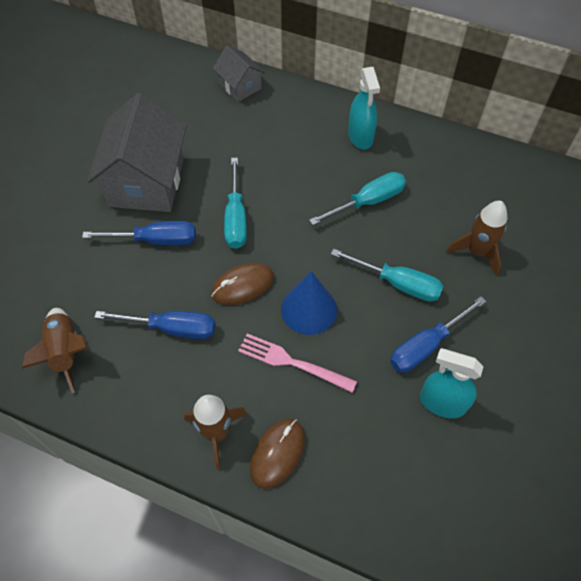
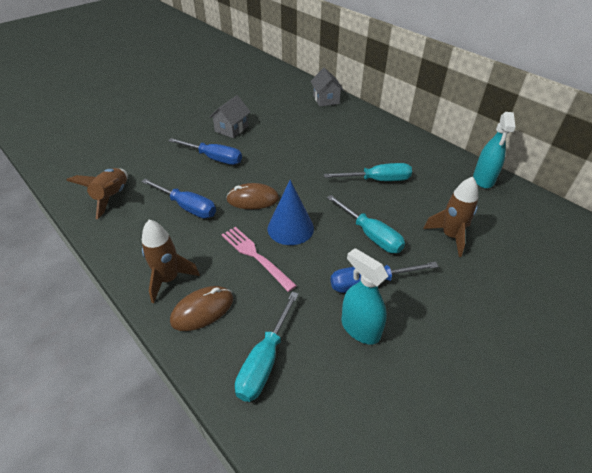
camera: 25 degrees right, 15 degrees down
(147, 182) = (231, 129): grey house -> grey house, size x0.52
(236, 218) = (275, 162): turquoise screwdriver -> turquoise screwdriver (265, 361)
(360, 137) = (394, 144): turquoise spray bottle -> turquoise spray bottle (483, 179)

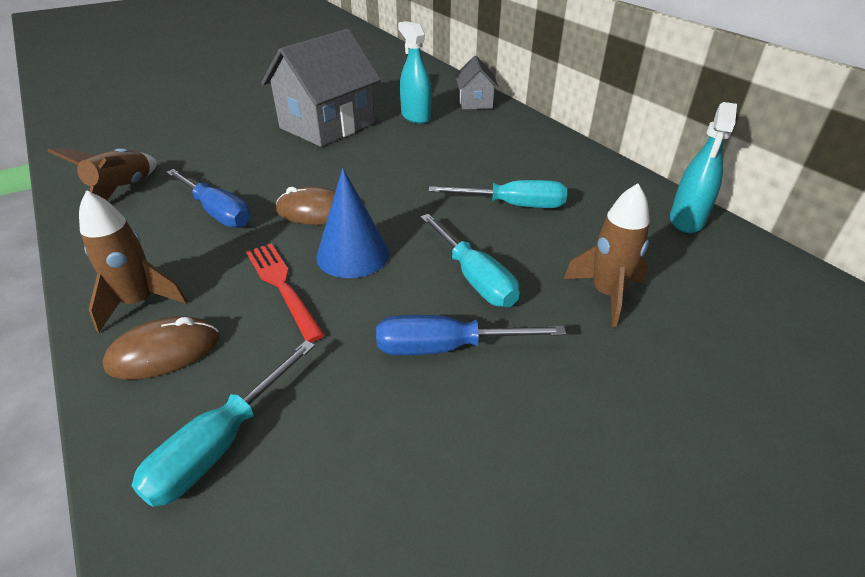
camera: 10 degrees right, 5 degrees down
(214, 158) = (286, 157): blue screwdriver -> none
(231, 129) = (327, 126): grey house -> grey house, size x1.93
(255, 256) = (281, 286): pink fork -> red fork
(360, 328) = (401, 416): turquoise spray bottle -> turquoise spray bottle (415, 117)

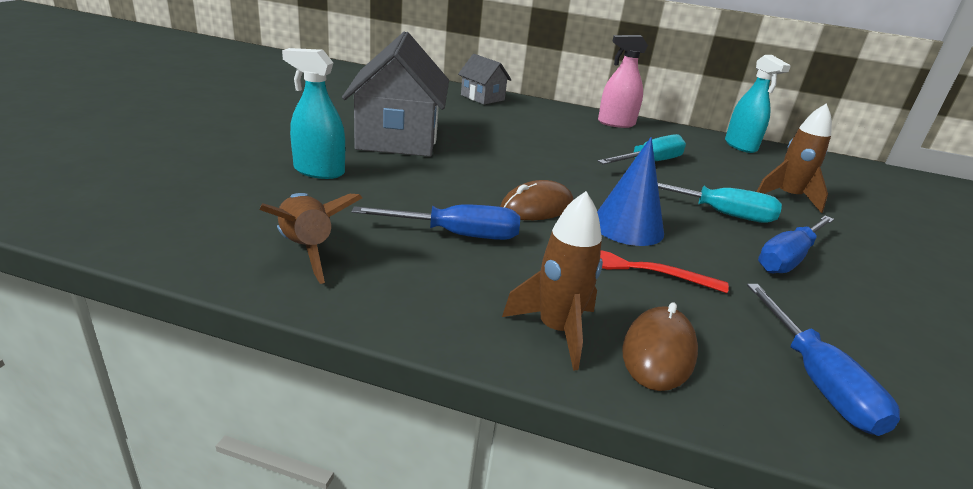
camera: 45 degrees left, 10 degrees down
(220, 445) = (817, 381): turquoise screwdriver -> blue screwdriver
(415, 117) = (459, 116): turquoise spray bottle -> turquoise spray bottle (319, 171)
(568, 156) = (616, 123): none -> pink spray bottle

